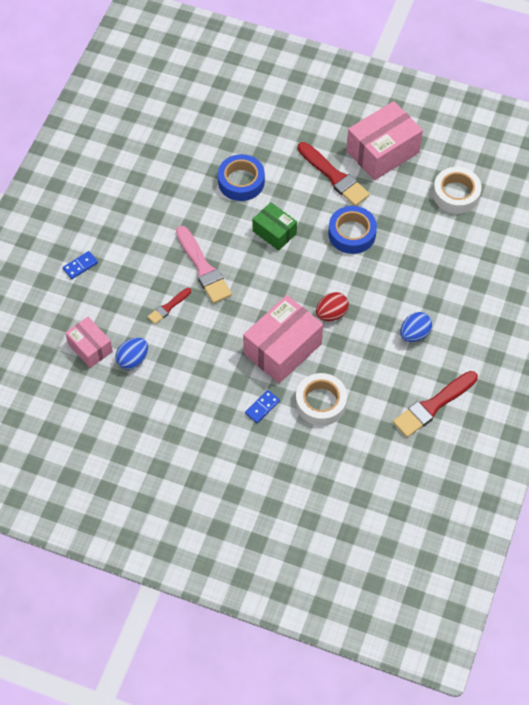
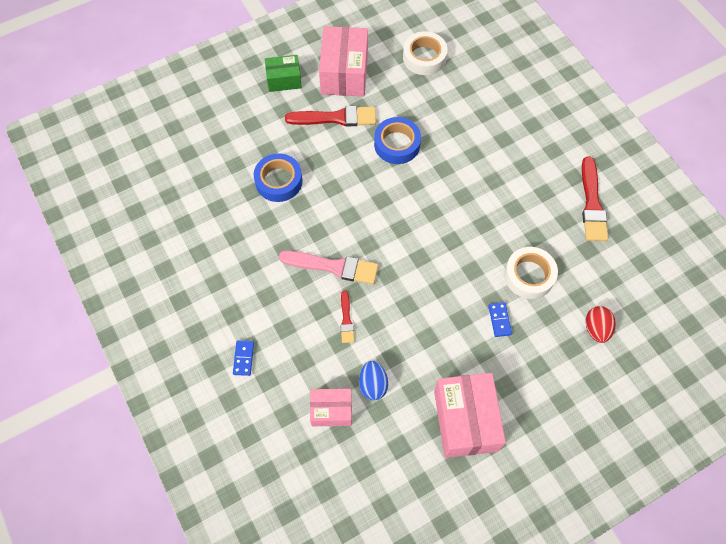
camera: 50 degrees left, 5 degrees up
(274, 232) = (347, 193): green box -> green box (284, 80)
(282, 349) = (458, 266): pink box -> pink box (465, 420)
(331, 314) = (456, 210): red egg -> red egg (596, 329)
(414, 334) = (520, 170): blue egg -> none

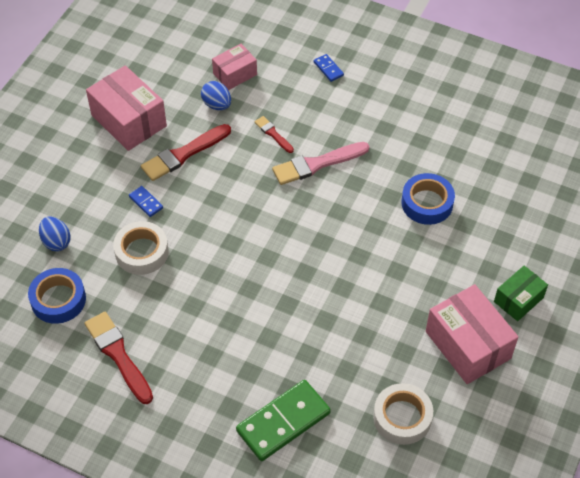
camera: 145 degrees right, 10 degrees down
(336, 118) = (432, 291): red brush -> red brush (183, 154)
(397, 144) = (351, 301): blue tape -> blue tape (58, 300)
(502, 96) = (283, 422): none -> green domino
(596, 329) = (56, 242): red egg -> blue egg

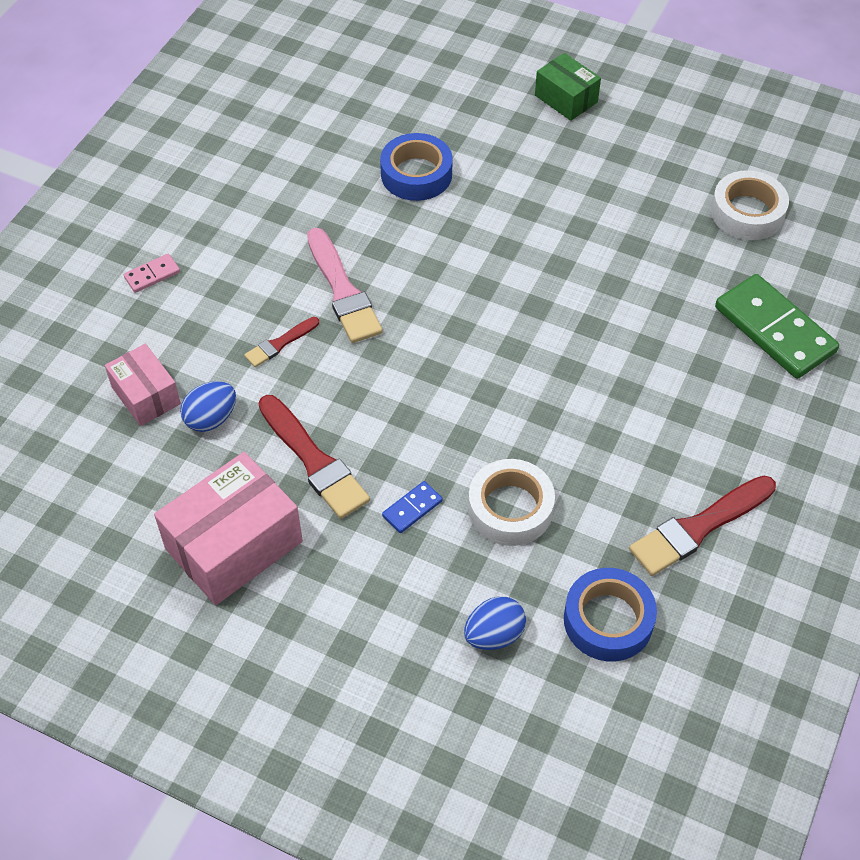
camera: 90 degrees left, 0 degrees up
(328, 69) = (152, 275): blue domino -> pink domino
(468, 345) = (636, 148): pink box -> none

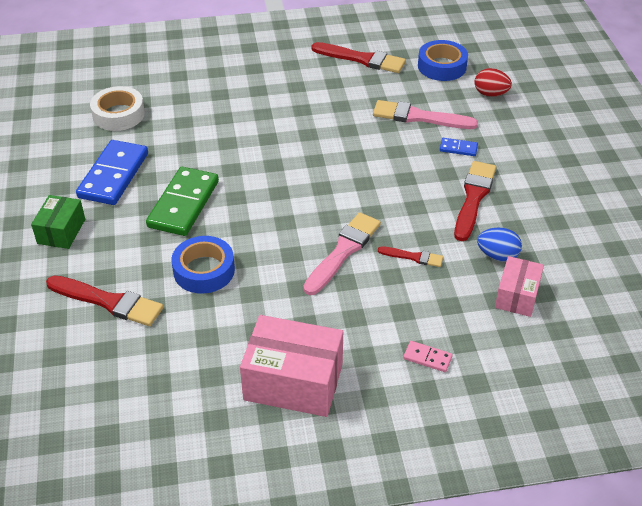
camera: 125 degrees left, 10 degrees down
(234, 545) = (556, 200): pink box -> pink box (293, 382)
(435, 96) = (109, 302): none -> red brush
(494, 635) = (490, 94): blue egg -> red egg
(510, 508) = (419, 117): white tape -> pink brush
(627, 166) = (114, 175): none -> blue domino
(774, 329) = (207, 77): green domino -> green domino (183, 204)

